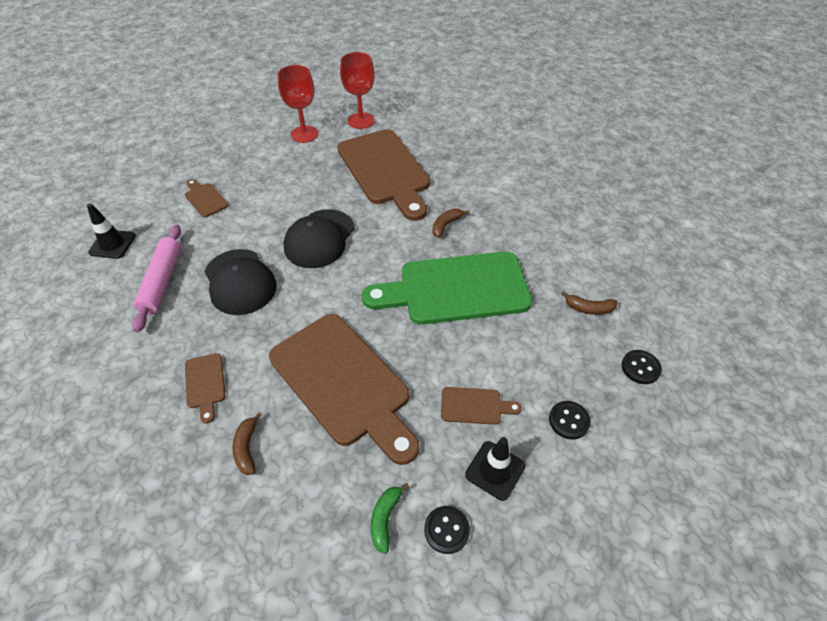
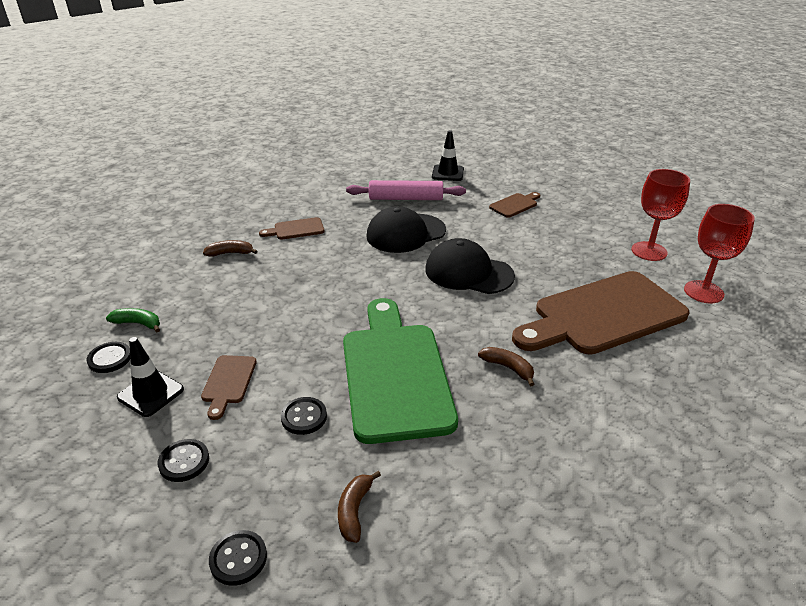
camera: 90 degrees right, 15 degrees down
(344, 383) = (279, 297): brown cutting board -> none
(510, 344) = (304, 417): none -> black button

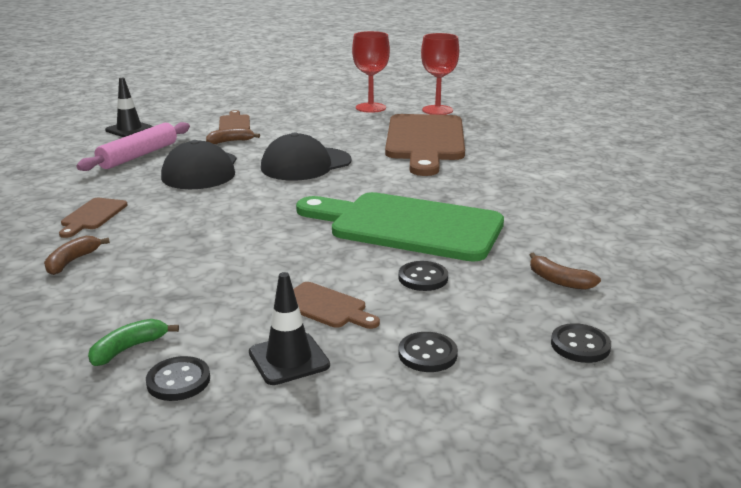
camera: 60 degrees left, 10 degrees down
(508, 368) = (449, 185): brown banana -> brown banana (230, 141)

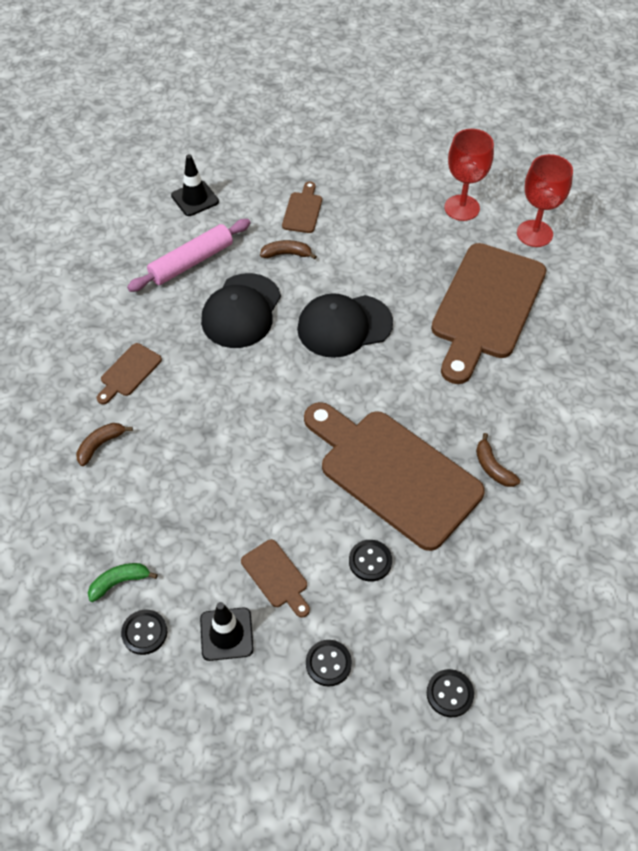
camera: 20 degrees right, 30 degrees up
(407, 226) = (393, 474): green cutting board -> brown cutting board
(559, 281) = (483, 603): brown banana -> brown banana (492, 467)

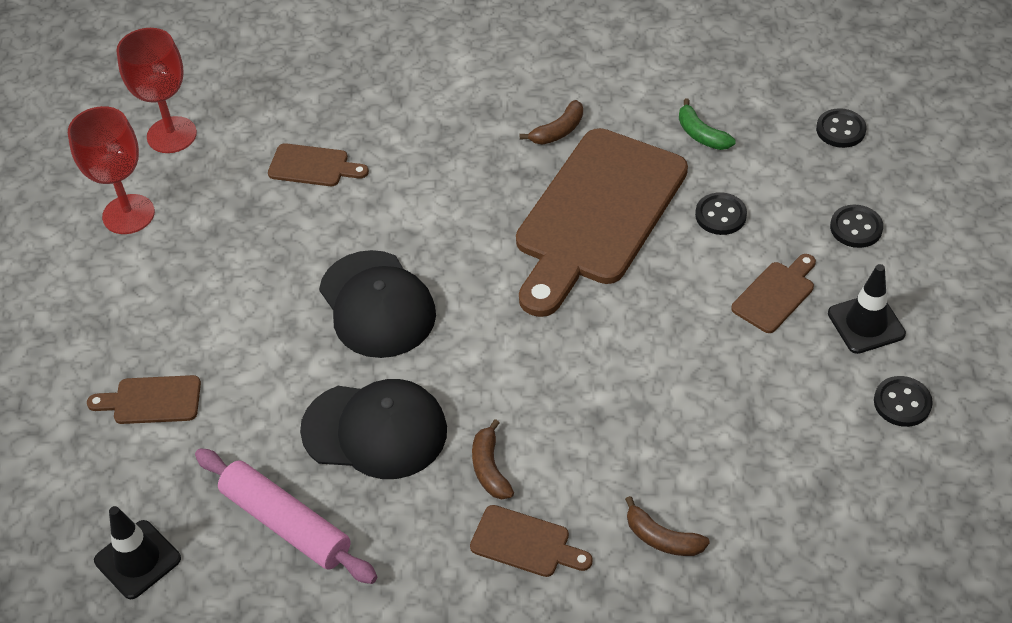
camera: 100 degrees left, 5 degrees down
(119, 582) = (852, 449): green banana -> green banana (701, 134)
(287, 254) = (249, 400): brown banana -> brown banana (489, 468)
(486, 307) = (313, 166): brown cutting board -> brown cutting board, size x0.42

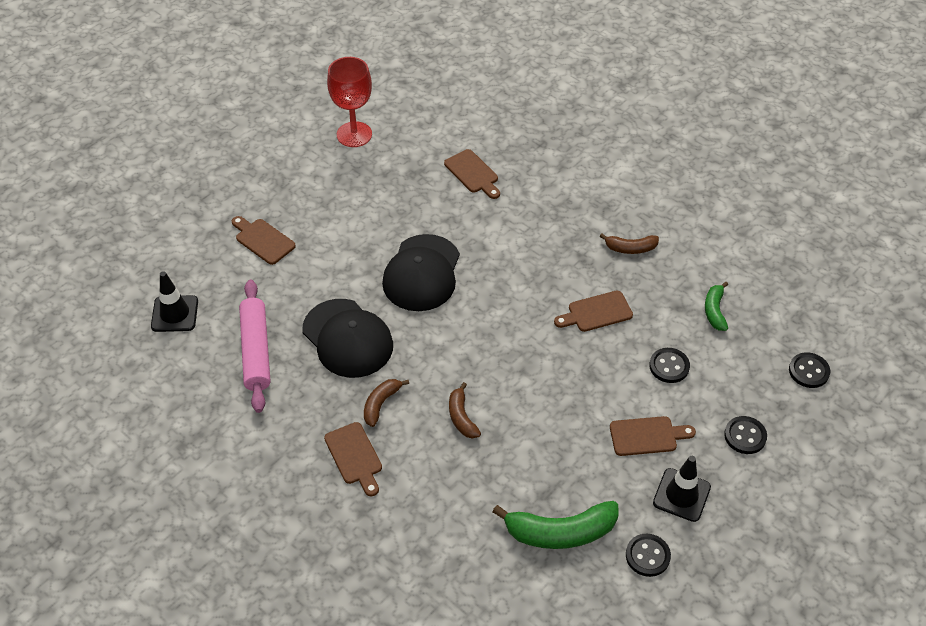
camera: 40 degrees right, 0 degrees up
(172, 135) = (420, 106): red goblet -> none
(597, 215) = (596, 312): brown cutting board -> brown cutting board, size x0.42
(662, 538) = (425, 513): brown banana -> brown banana (461, 417)
(805, 447) = (560, 532): none -> green banana

